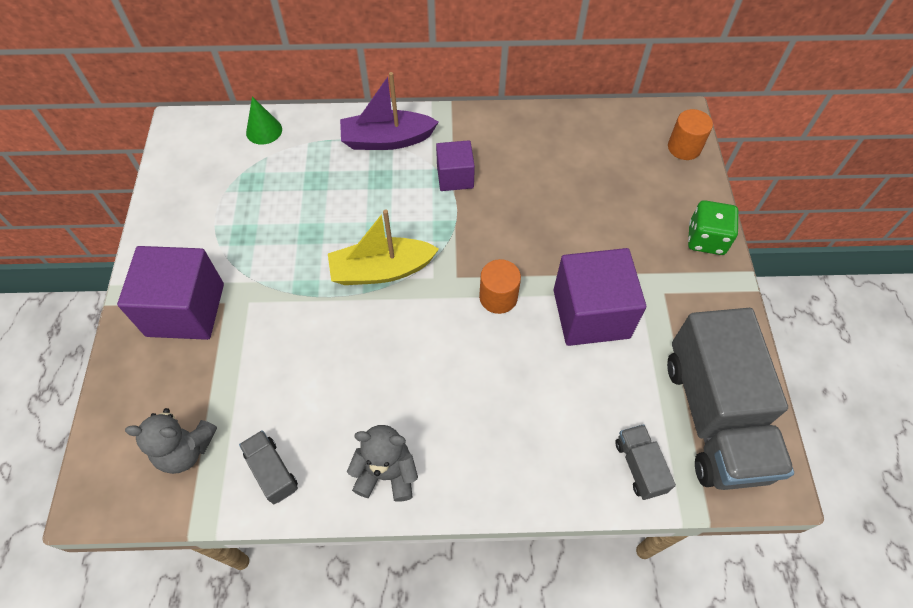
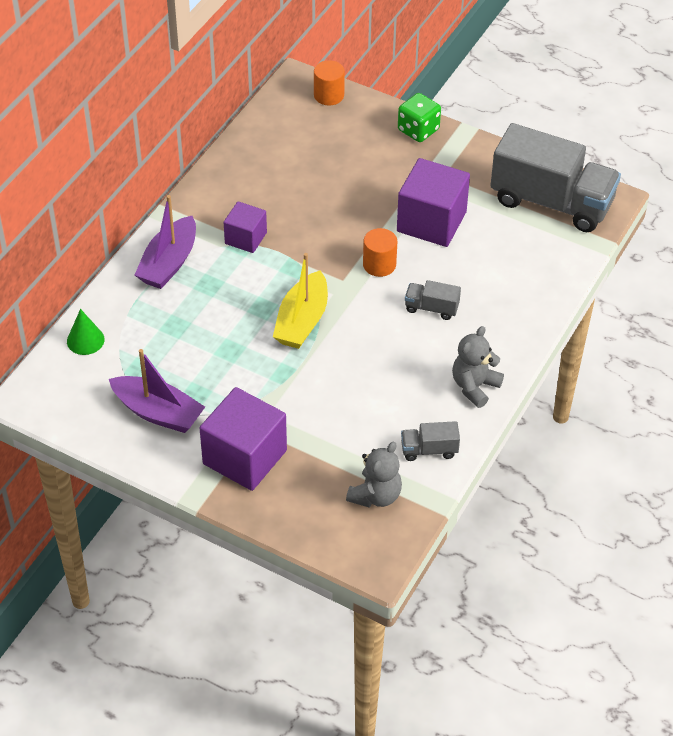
camera: 60 degrees left, 10 degrees down
(208, 219) = (158, 412): none -> purple boat
(639, 466) = (559, 256): grey truck -> grey truck (431, 308)

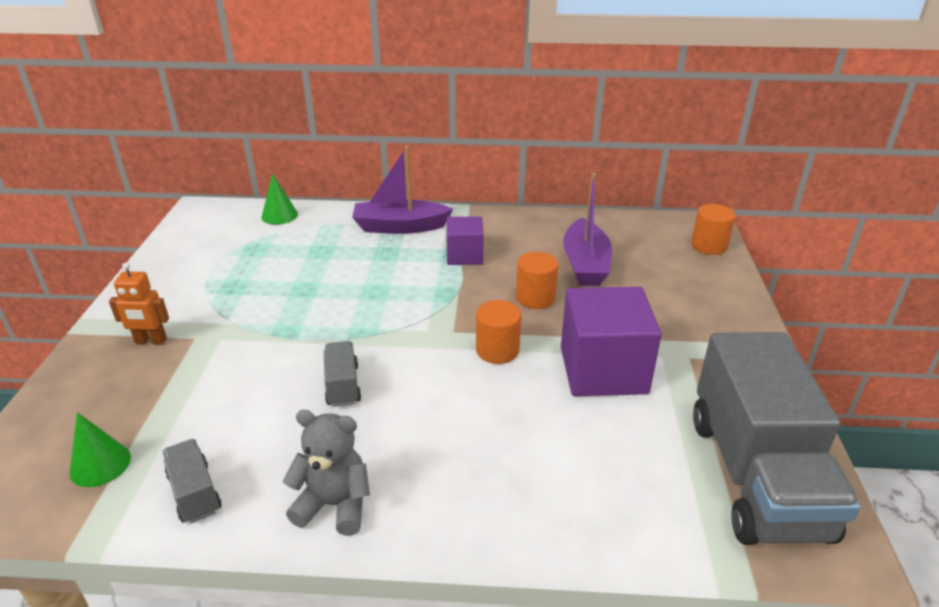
camera: 65 degrees right, 15 degrees down
(158, 412) = (201, 273): purple boat -> purple boat (585, 264)
(244, 457) = (150, 341): purple cube -> orange robot
(302, 321) = (372, 321): yellow boat -> none
(331, 220) = (535, 298): none -> orange cylinder
(375, 495) = (100, 464): grey teddy bear -> green cone
(418, 130) = (736, 316): green dice -> none
(431, 308) = (457, 415): grey truck -> grey truck (342, 385)

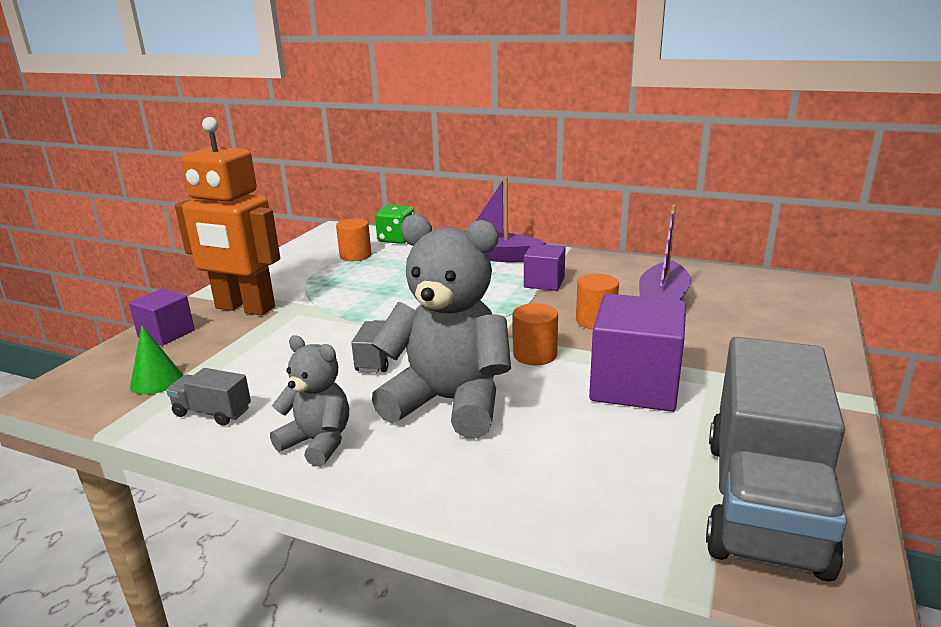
camera: 20 degrees right, 10 degrees down
(72, 395) = (166, 334): none -> purple cube
(150, 341) = (244, 308): orange robot -> orange robot, size x2.33
(195, 493) = (212, 412): grey truck -> grey truck turned 60 degrees counterclockwise
(279, 215) = (397, 239): green cone -> green dice
(443, 425) = (449, 402): none -> grey teddy bear
(709, 246) = (810, 302): orange cylinder -> orange cylinder (355, 256)

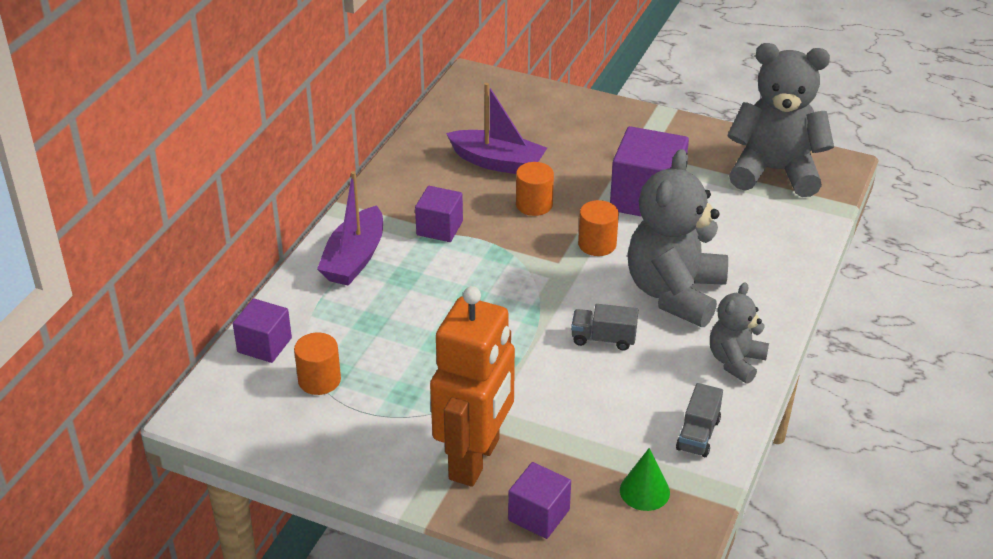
camera: 90 degrees left, 15 degrees up
(397, 239) = (264, 345): green dice -> purple cube
(763, 502) = (774, 171): grey truck -> grey teddy bear

